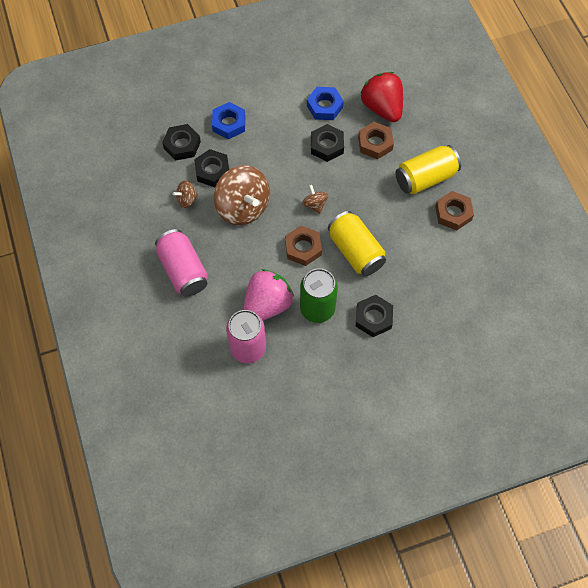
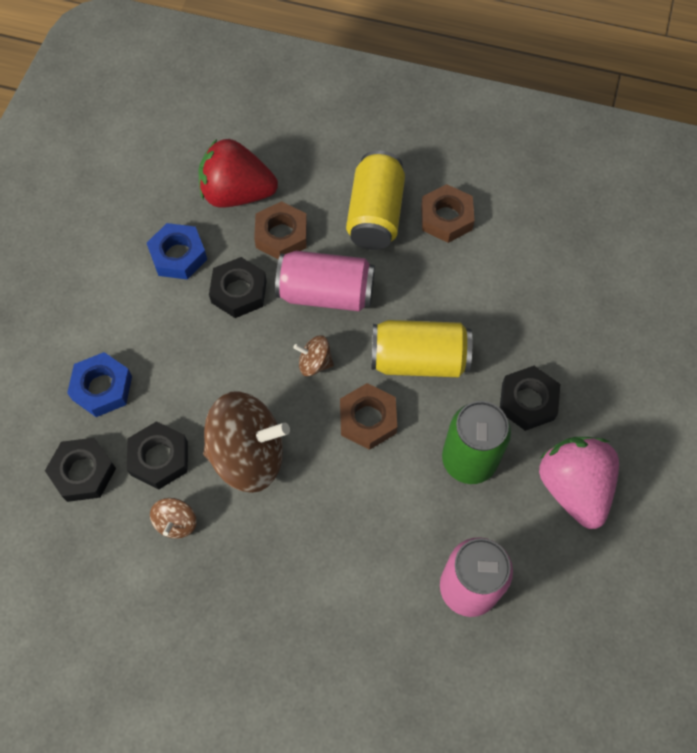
camera: 55 degrees left, 0 degrees up
(183, 270) = (286, 600): pink can -> pink can (326, 293)
(267, 305) = (420, 520): pink strawberry -> pink strawberry (573, 487)

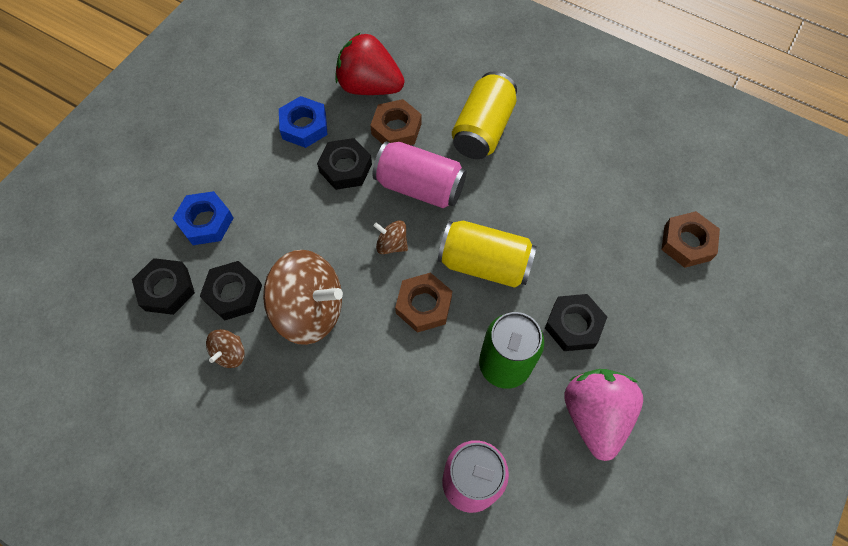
camera: 15 degrees right, 0 degrees up
(446, 218) = (545, 146): brown nut -> brown nut (687, 243)

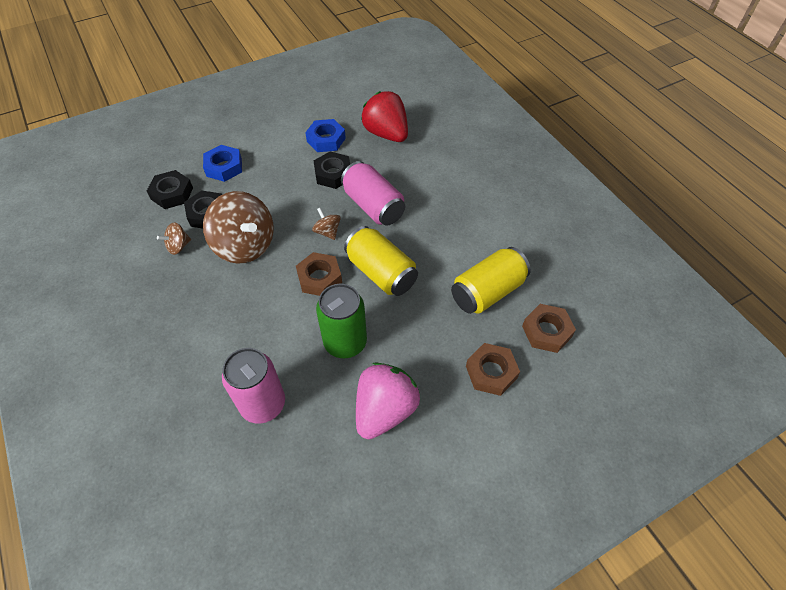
camera: 30 degrees right, 10 degrees down
(396, 129) = (384, 165): brown nut -> brown nut (491, 372)
(483, 129) = (444, 190): yellow can -> yellow can (487, 292)
(573, 325) = (415, 342): black nut -> none

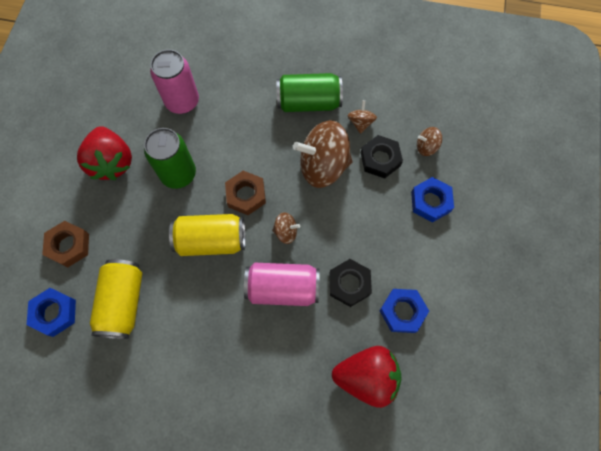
camera: 130 degrees right, 15 degrees up
(172, 193) = (426, 147): black nut -> brown spinning top
(183, 296) = (308, 102): none -> green can
(385, 410) = (112, 162): pink strawberry -> red strawberry
(546, 331) = (54, 313): brown nut -> blue nut

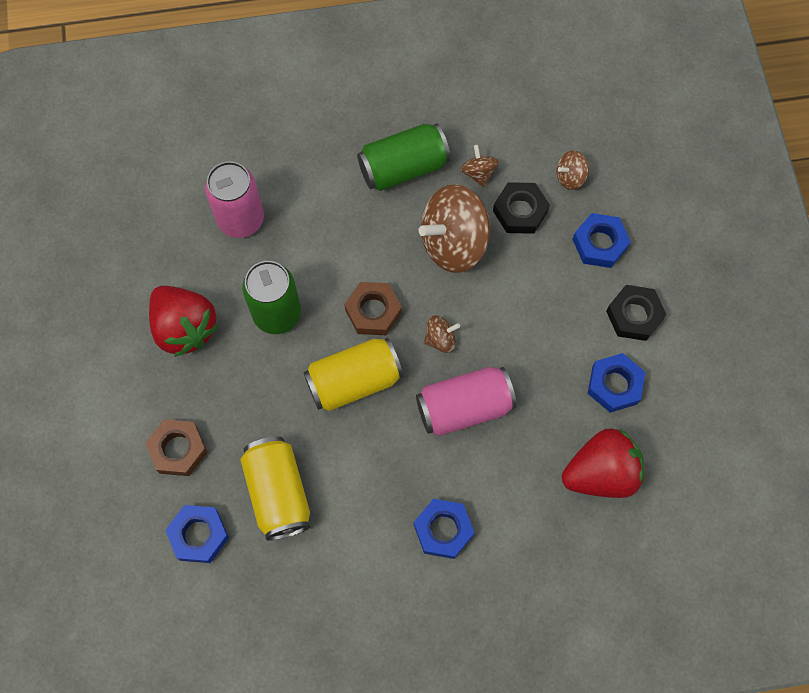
camera: 20 degrees left, 0 degrees up
(229, 376) = (443, 530): none -> blue nut
(349, 284) = (541, 375): black nut -> black nut (634, 315)

